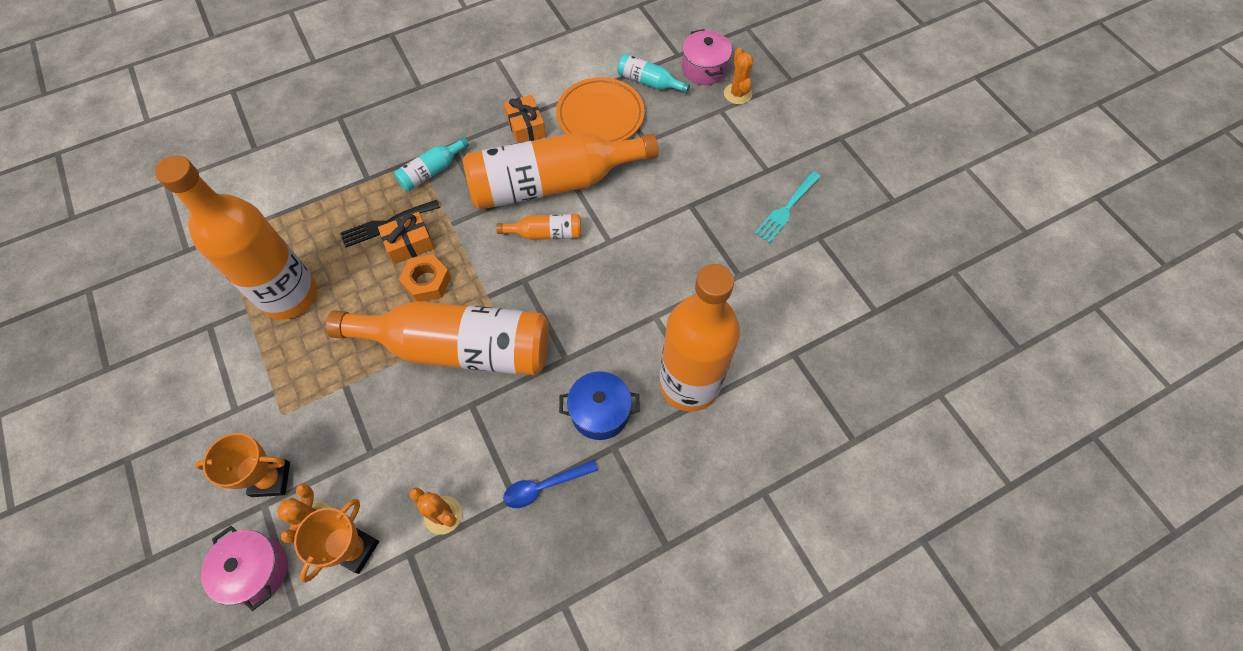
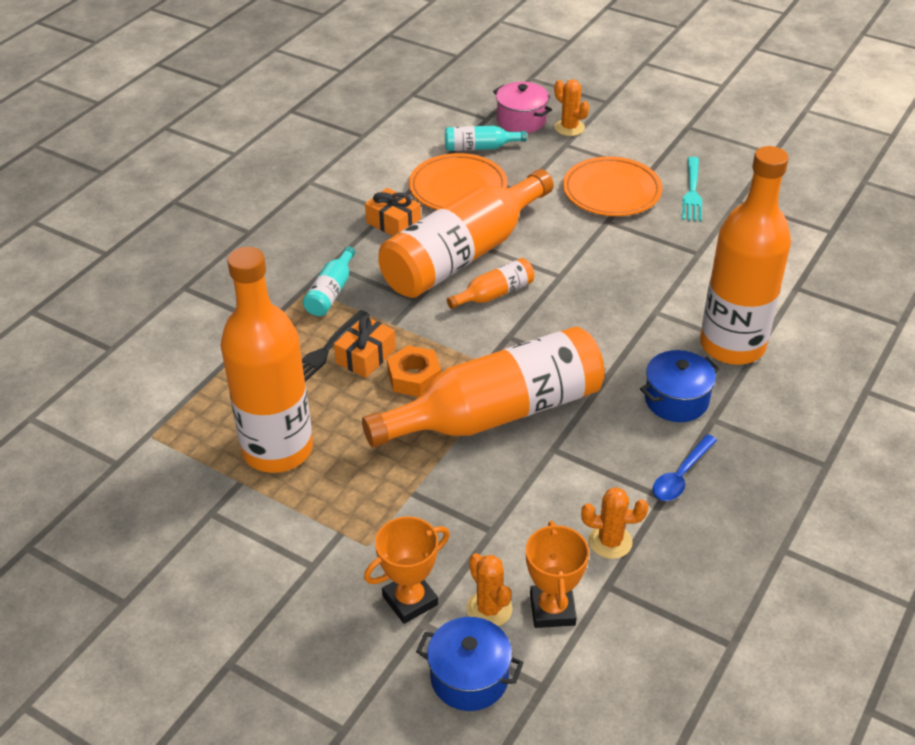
camera: 30 degrees left, 20 degrees down
(256, 570) = (469, 677): pink pot -> blue pot
(719, 176) = (611, 191): none -> orange plate

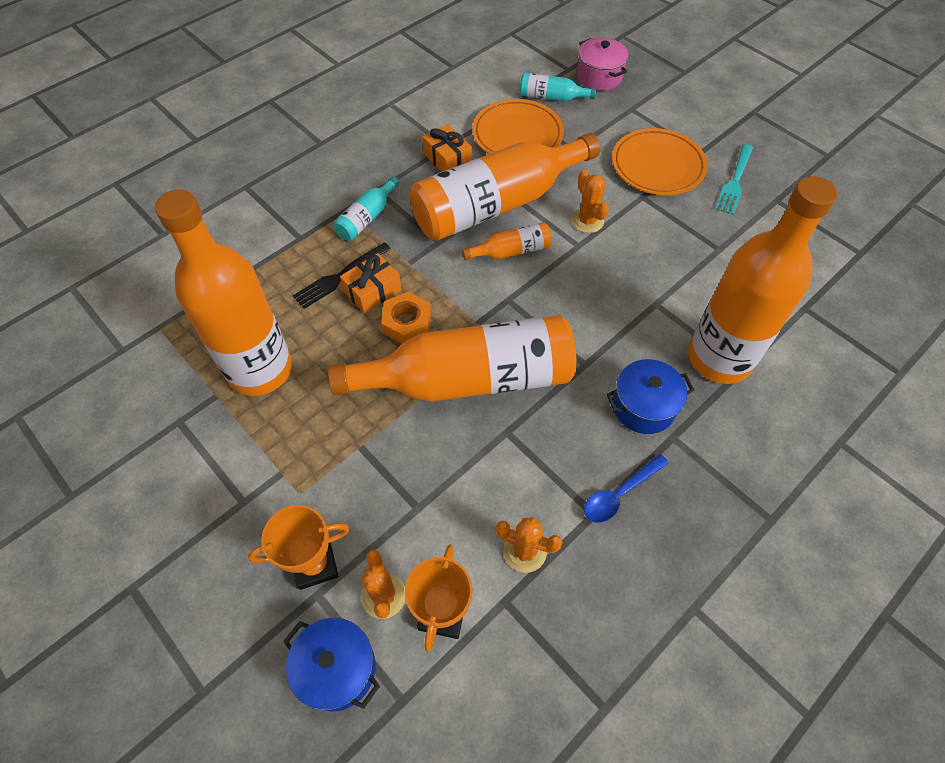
camera: 15 degrees right, 15 degrees up
(569, 128) = (641, 92): orange cactus -> orange cactus (587, 221)

